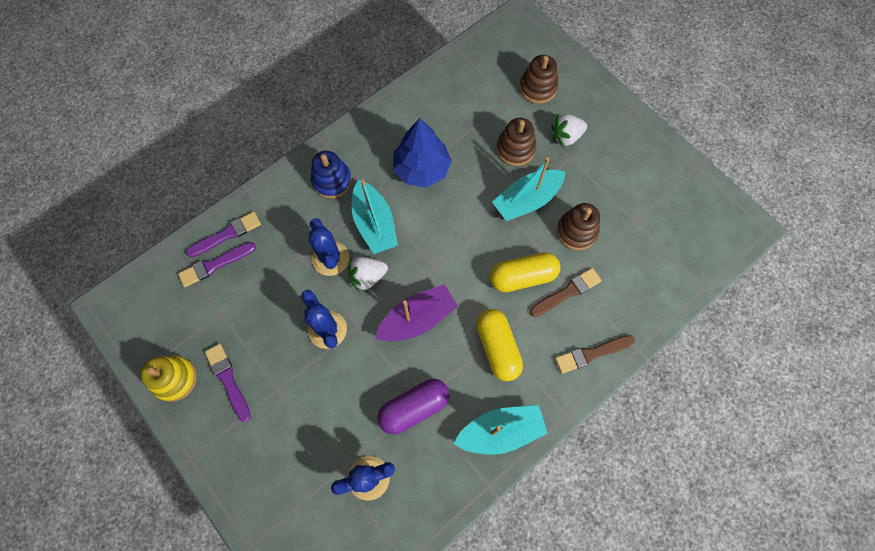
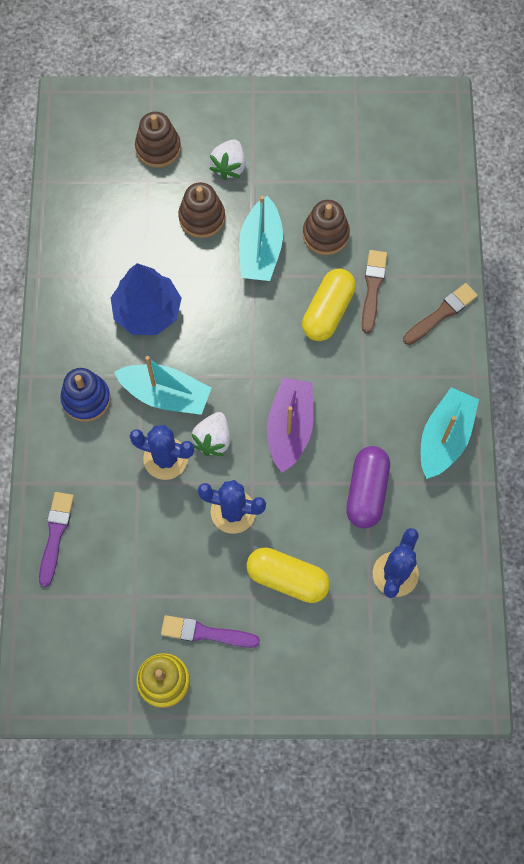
camera: 50 degrees left, 0 degrees up
(215, 265) = (78, 567): purple brush -> none
(497, 347) = (372, 383): yellow capsule -> yellow capsule (287, 579)
(592, 353) = (441, 314): brown brush -> brown brush turned 150 degrees counterclockwise

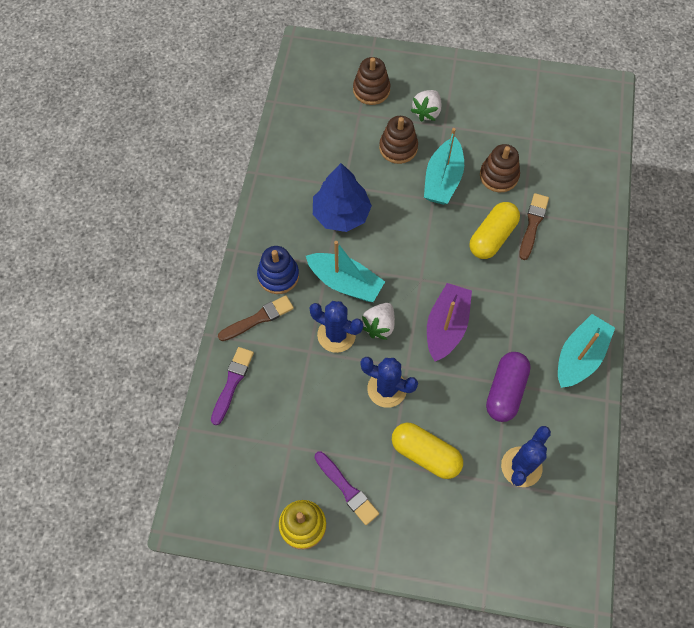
camera: 10 degrees right, 5 degrees down
(206, 633) = (347, 489): purple brush -> purple brush turned 150 degrees counterclockwise
(441, 314) = (589, 253): brown brush -> brown brush (258, 318)

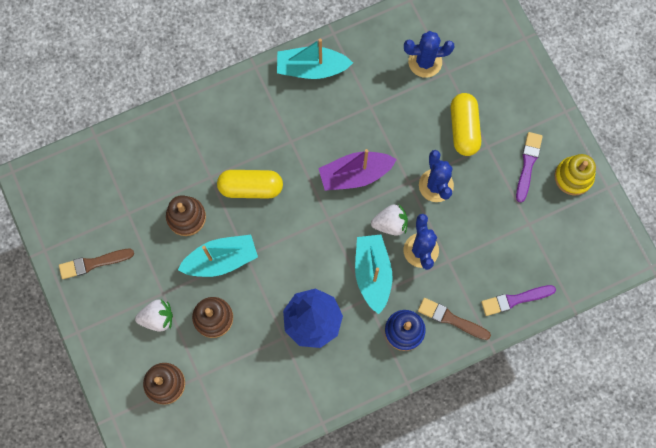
camera: 125 degrees left, 10 degrees up
(505, 391) = (376, 103): purple capsule -> none
(533, 224) = (217, 164): brown brush -> brown brush (93, 263)

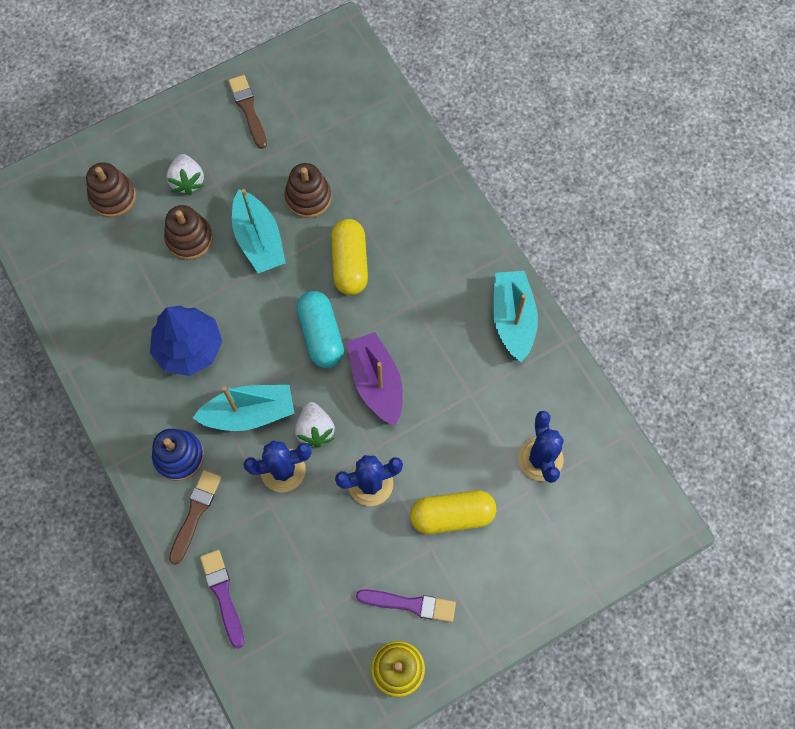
camera: 85 degrees right, 5 degrees down
(311, 214) = (321, 335): none -> turquoise capsule

